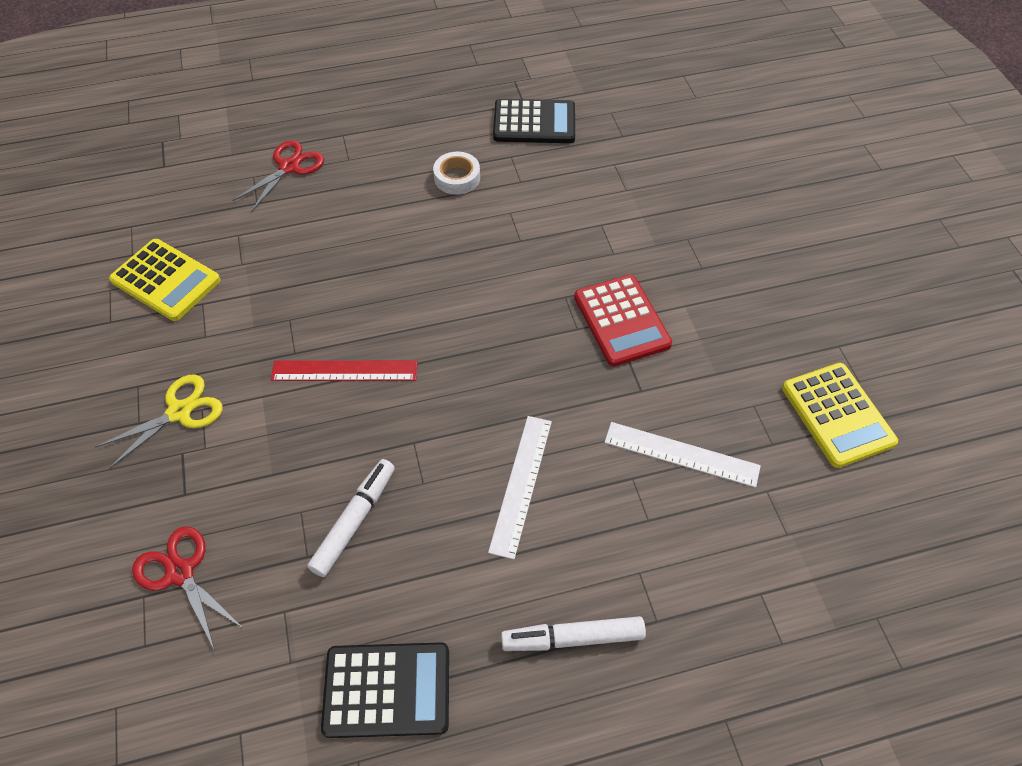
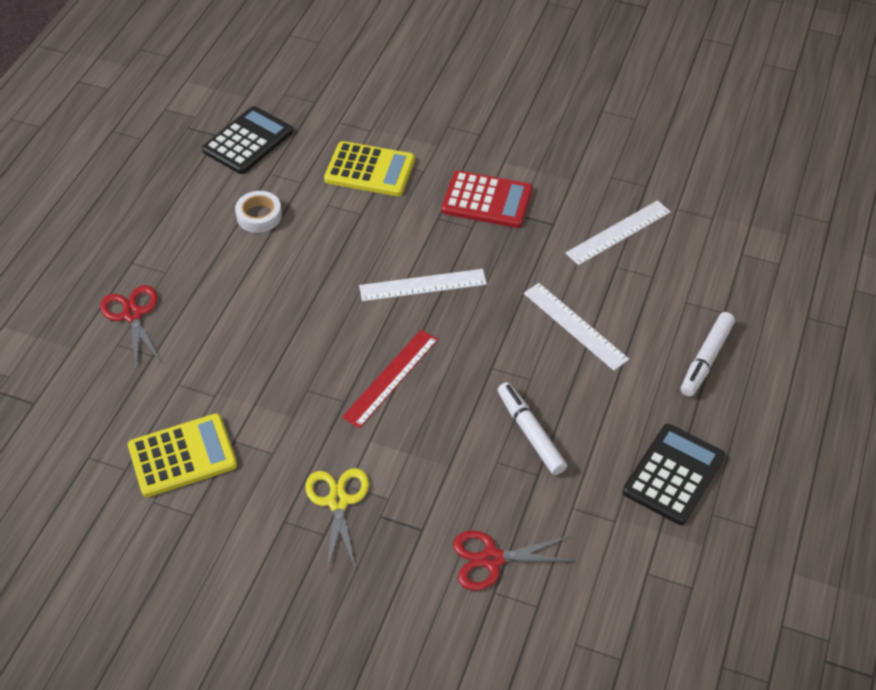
camera: 55 degrees left, 5 degrees down
(472, 332) = (423, 285): none -> white ruler
(837, 415) = (651, 144): yellow calculator -> yellow calculator (370, 170)

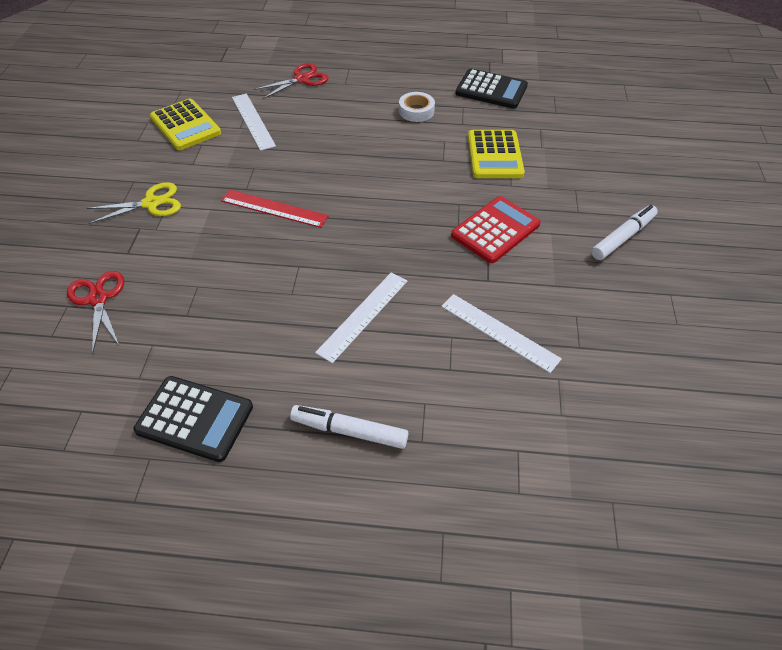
camera: 75 degrees right, 0 degrees up
(423, 285) = (377, 208): white ruler -> white ruler (253, 121)
(487, 200) = (495, 230): red calculator -> red calculator turned 135 degrees counterclockwise
(530, 433) = (231, 303): white marker -> white marker (623, 237)

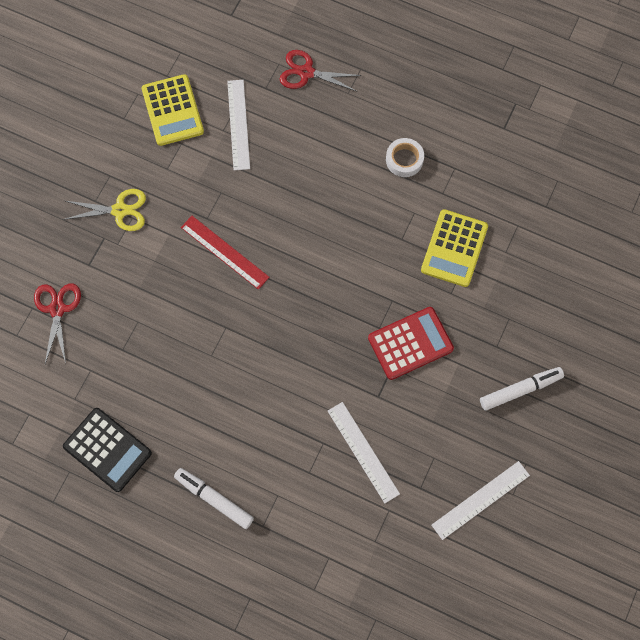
camera: 20 degrees right, 20 degrees up
(302, 79) = (306, 72): red scissors -> red scissors turned 150 degrees counterclockwise
(363, 315) = (261, 398): white ruler -> white ruler (480, 500)
(491, 90) = (495, 151): black calculator -> none

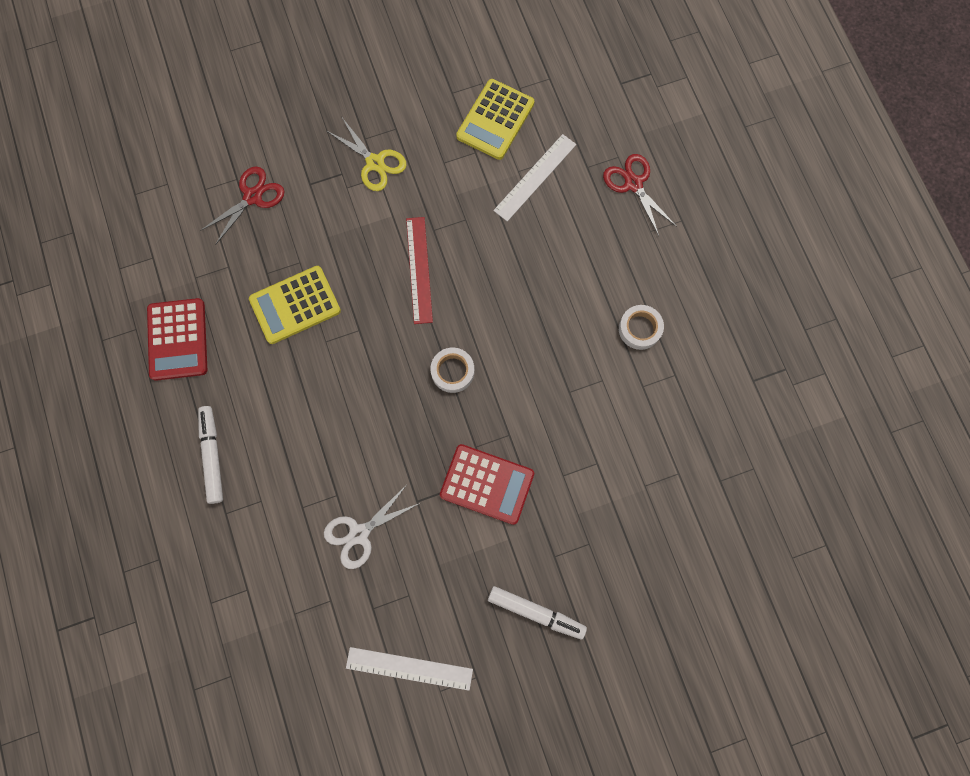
camera: 45 degrees right, 5 degrees up
(107, 450) = (178, 339): black calculator -> red calculator
(315, 295) = (452, 371): none -> white tape
(363, 452) = (359, 533): white ruler -> white scissors
(454, 248) = (604, 441): yellow calculator -> yellow calculator (295, 305)

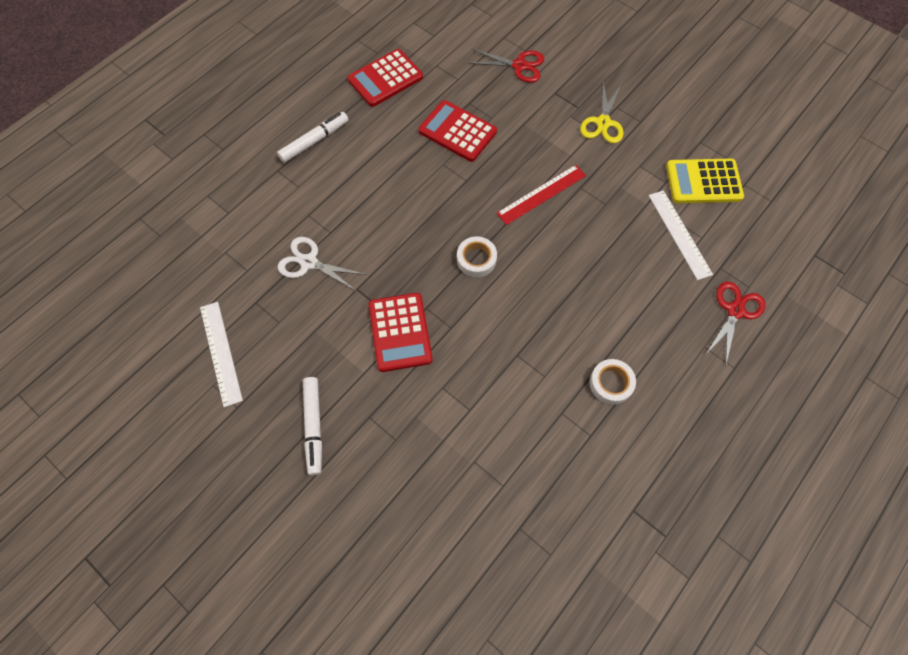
camera: 60 degrees right, 10 degrees down
(295, 305) = (457, 131): yellow calculator -> red calculator
(535, 177) = (679, 234): white ruler -> white ruler turned 60 degrees clockwise

